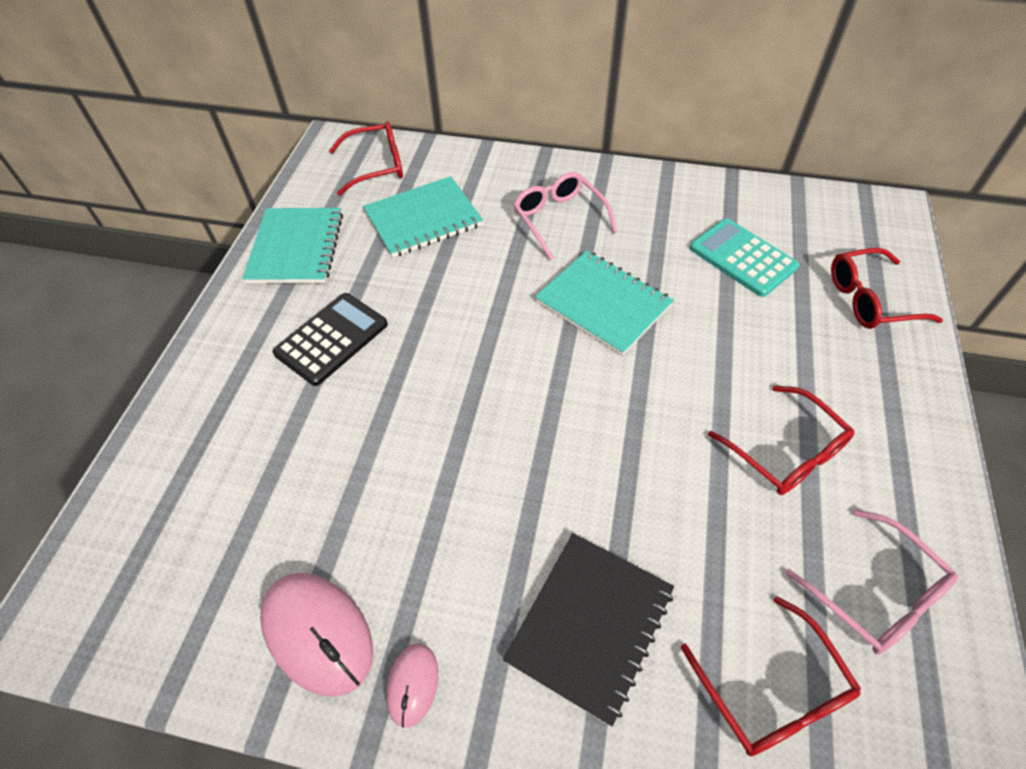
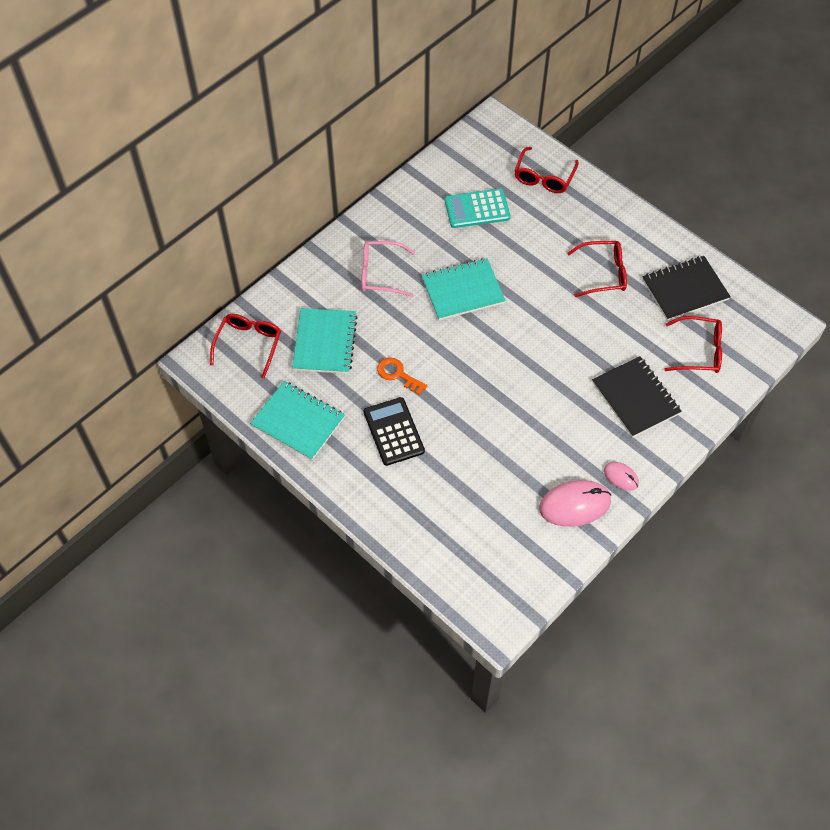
camera: 60 degrees left, 5 degrees up
(423, 302) = (398, 374): none -> orange key
(876, 594) = (685, 289): pink glasses -> black notebook

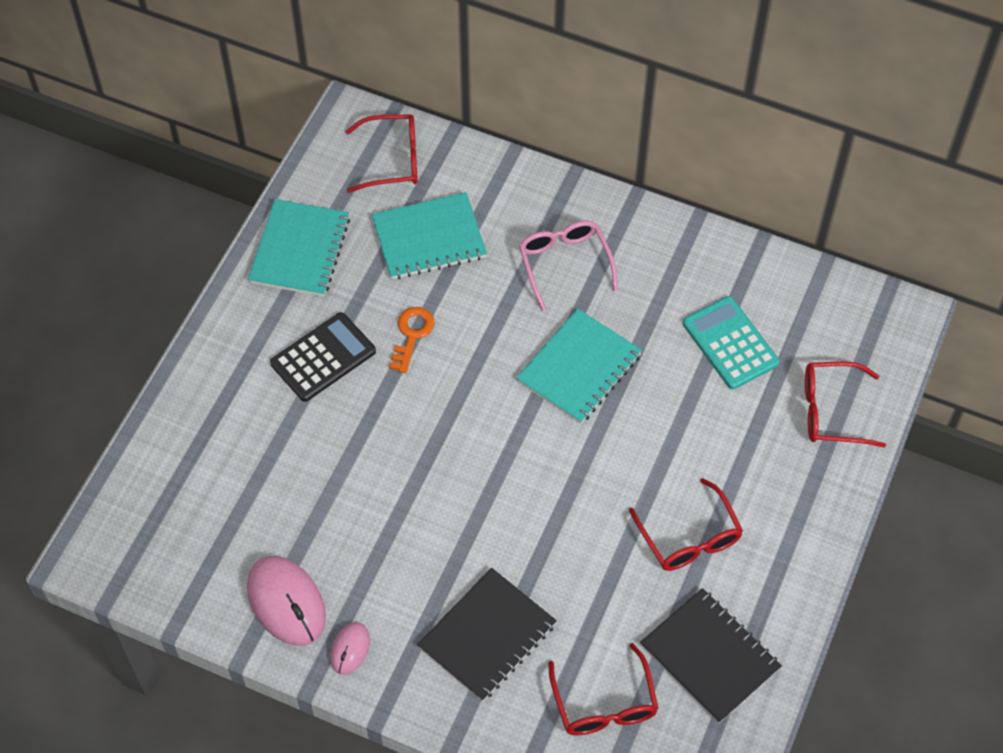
camera: 70 degrees right, 0 degrees up
(462, 291) = (579, 368): turquoise notebook -> turquoise notebook turned 75 degrees clockwise

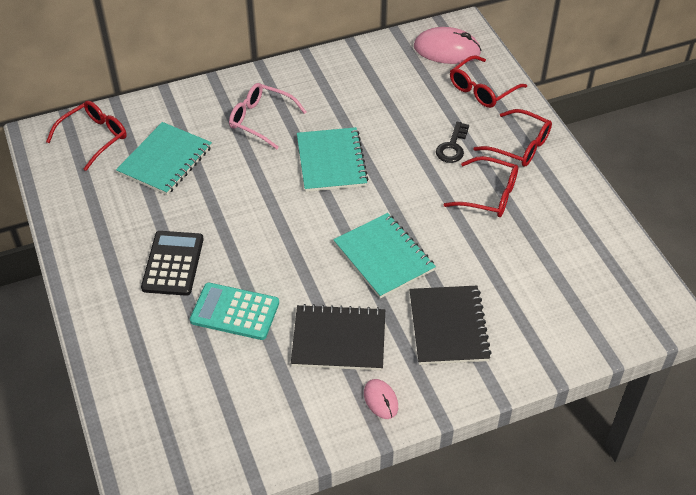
camera: 45 degrees left, 10 degrees down
(286, 602) = (311, 408): pink mouse -> pink mouse (447, 50)
(300, 250) = (89, 220): turquoise notebook -> turquoise notebook (384, 257)
(412, 335) = (214, 213): orange key -> none
(604, 703) = (550, 306): red glasses -> red glasses (519, 146)
(710, 657) = (571, 240): black notebook -> black notebook (339, 339)
(718, 452) = (452, 147): none -> black key
(730, 343) = (395, 95): turquoise calculator -> turquoise calculator (235, 312)

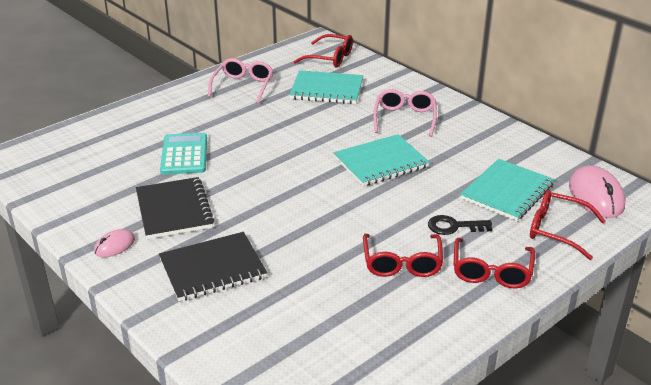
camera: 70 degrees right, 15 degrees down
(110, 228) = (243, 86): none -> pink glasses
(173, 263) = (221, 118): black calculator -> none
(384, 257) = (281, 214): turquoise notebook -> turquoise notebook (507, 192)

